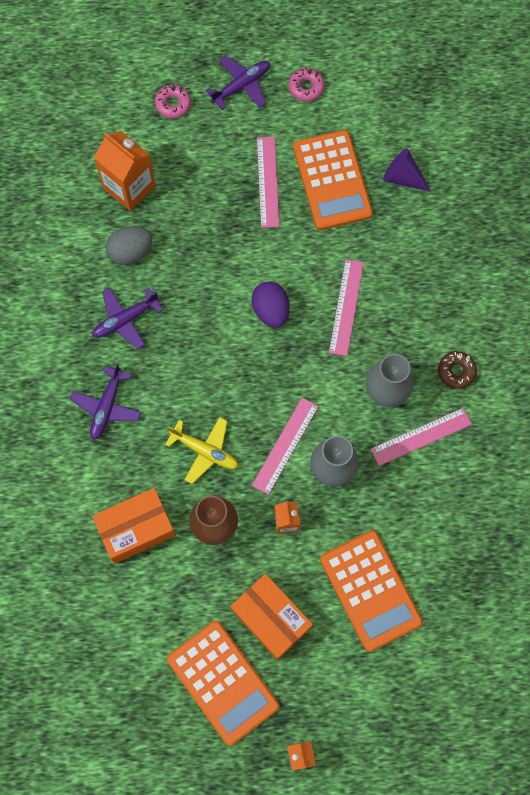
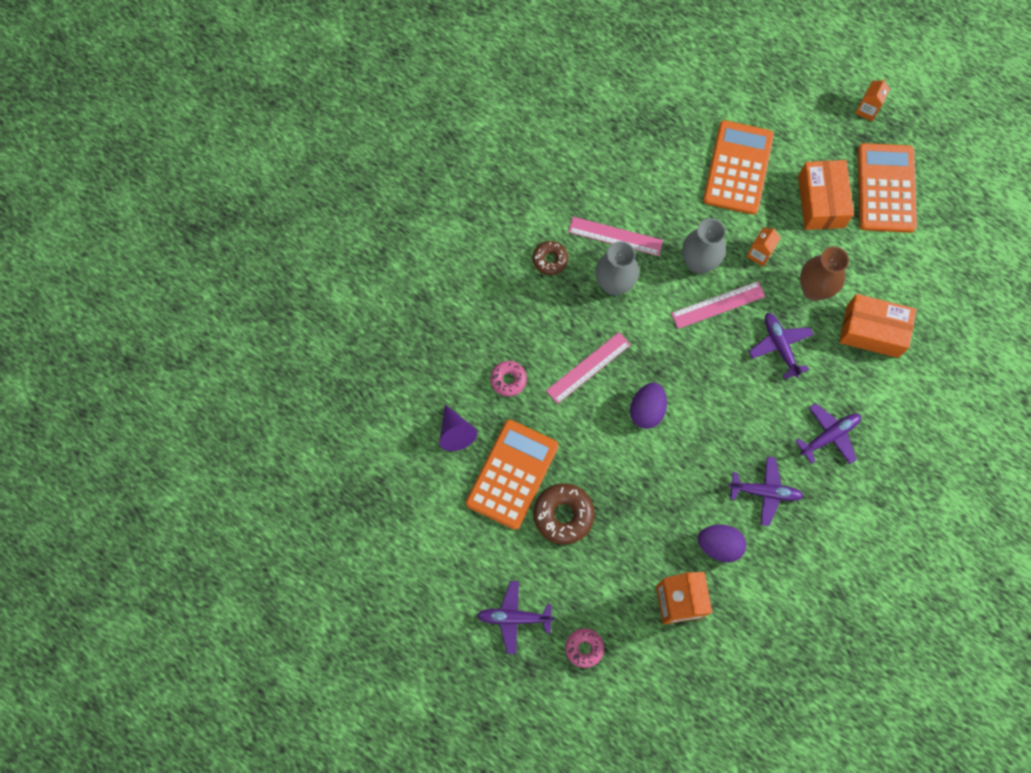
camera: 140 degrees left, 0 degrees up
(130, 251) = (719, 545): grey egg -> purple egg
(205, 451) = (780, 346): yellow plane -> purple plane
(267, 182) = (563, 515): pink ruler -> brown donut
(306, 87) = (463, 571): pink donut -> pink donut (508, 380)

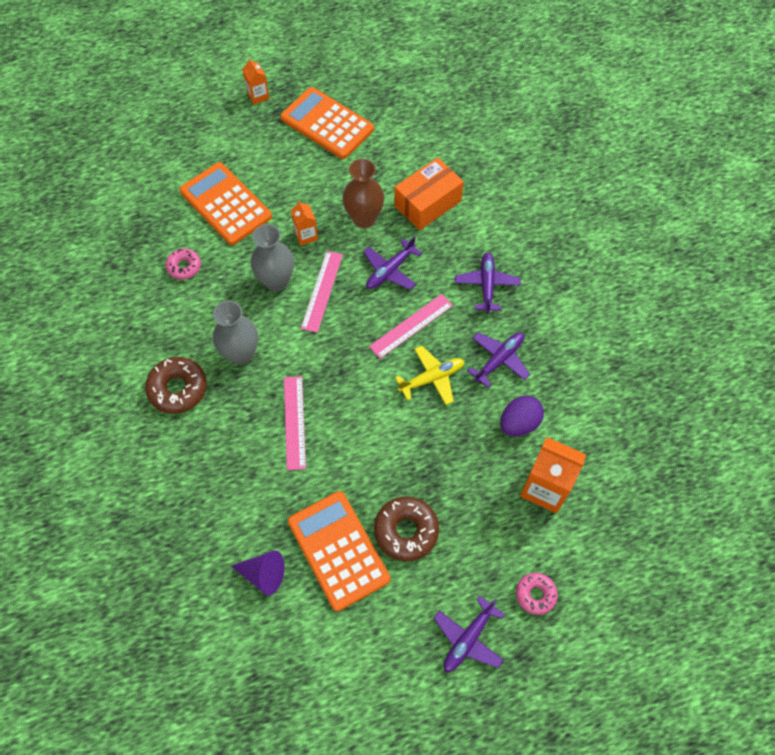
camera: 55 degrees left, 10 degrees down
(508, 380) = (252, 495): pink donut -> pink donut (184, 267)
(550, 259) = (178, 389): brown donut -> brown donut, size x1.62
(615, 236) = (202, 326): pink ruler -> pink ruler (411, 326)
(647, 410) = (366, 401): purple egg -> none
(706, 448) = (432, 378): none -> yellow plane
(780, 346) = (390, 271): purple plane -> purple plane turned 60 degrees counterclockwise
(821, 202) = (301, 169): orange box -> none

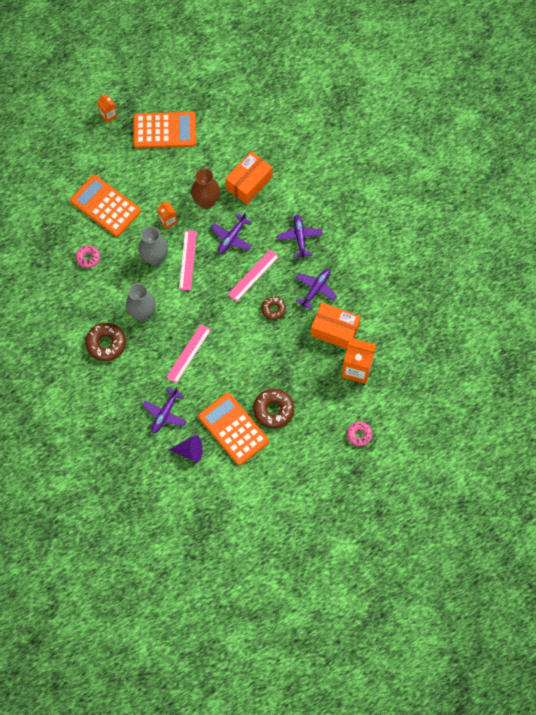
camera: 10 degrees left, 5 degrees up
(294, 422) = (188, 353): pink ruler -> pink ruler turned 45 degrees clockwise
(327, 124) = (164, 130): orange calculator -> orange calculator turned 150 degrees clockwise
(432, 378) = (273, 309): yellow plane -> brown donut
(468, 639) = (322, 467): purple plane -> purple plane (165, 414)
(519, 423) = (335, 330): purple egg -> orange box

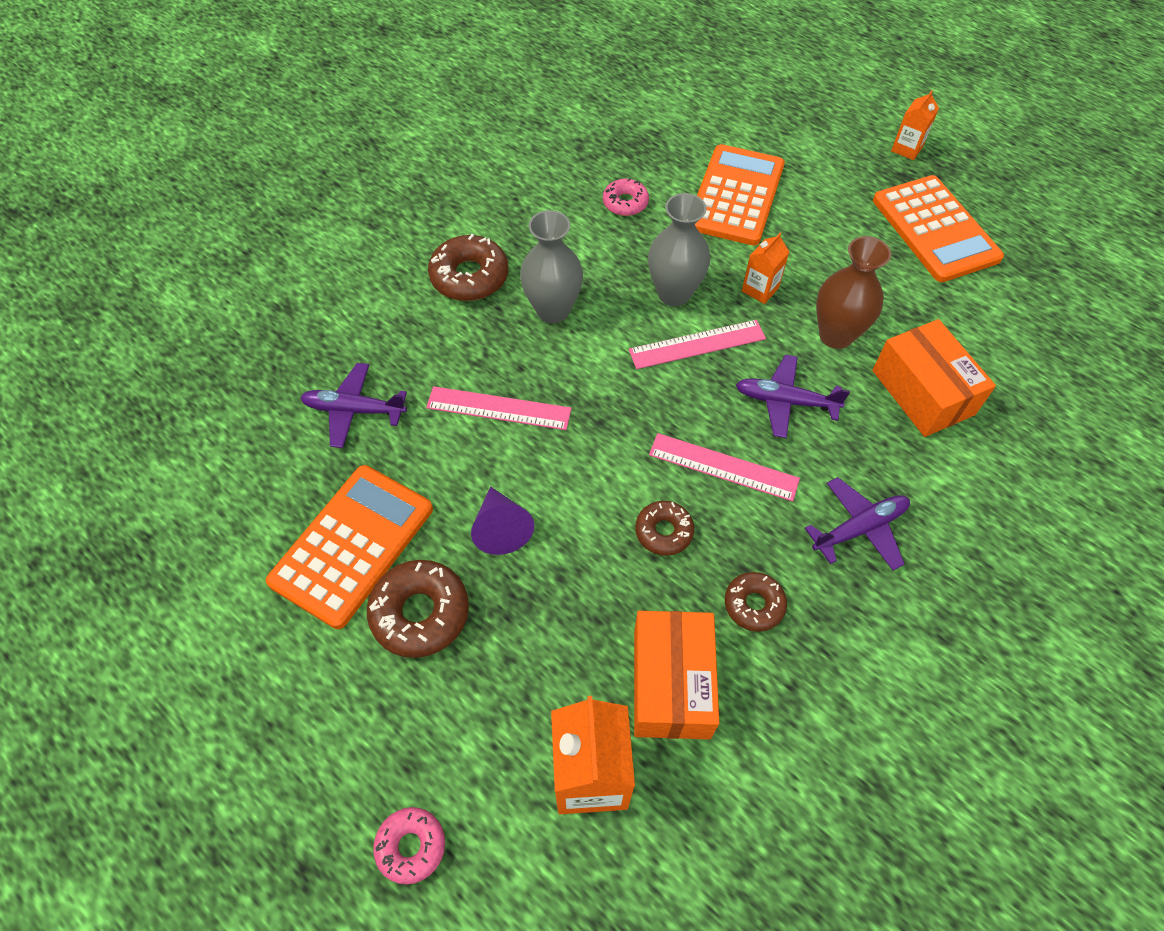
camera: 70 degrees right, 10 degrees down
(190, 451) = (281, 479): purple cone -> purple cone (501, 528)
(249, 183) = (923, 392): orange box -> orange box turned 45 degrees clockwise
(316, 289) = (754, 604): purple plane -> brown donut

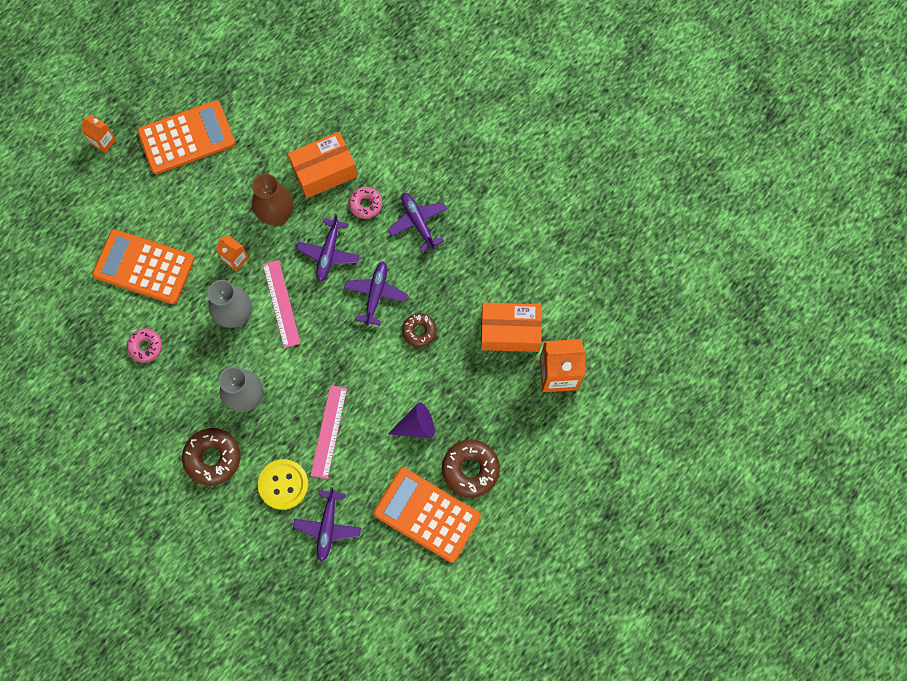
camera: 90 degrees left, 15 degrees up
(411, 846) = (595, 462): pink donut -> pink donut (365, 204)
(423, 355) = (283, 484): none -> yellow button
(723, 467) = (376, 294): pink ruler -> purple plane
(754, 604) = (465, 285): brown donut -> none

